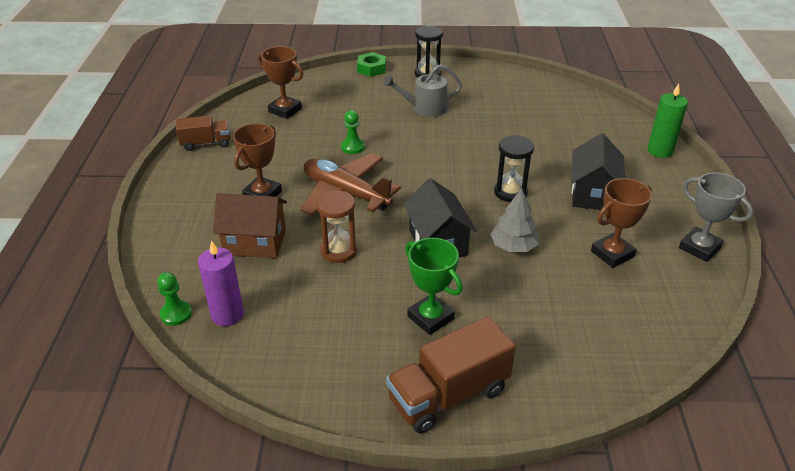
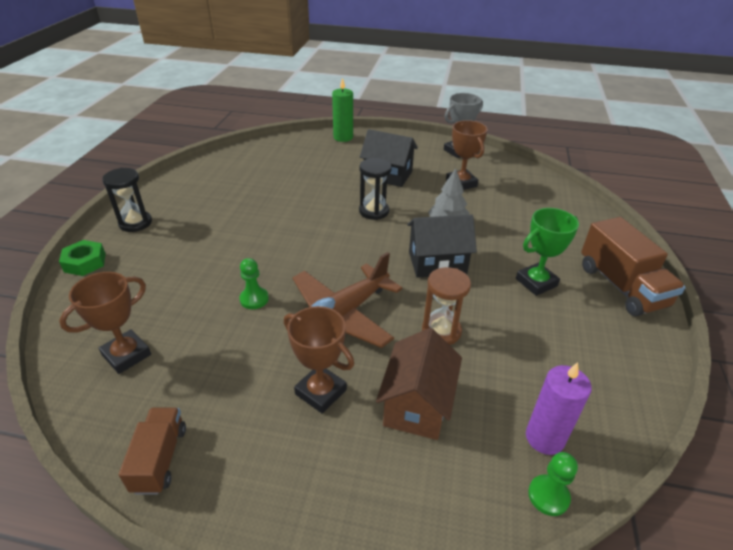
camera: 80 degrees left, 0 degrees up
(425, 108) = (206, 235): grey watering can -> none

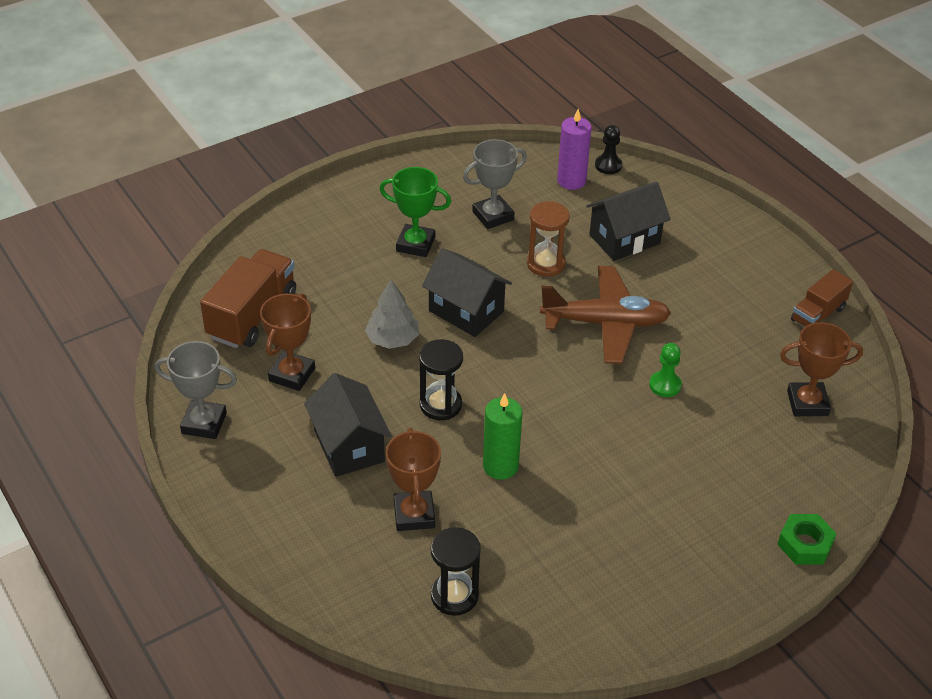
camera: 135 degrees left, 5 degrees up
(135, 223) = (719, 576): black hourglass -> black hourglass (454, 596)
(320, 392) = (680, 285): brown trophy -> brown trophy (414, 514)
(343, 137) = (297, 566): green candle -> green candle (500, 466)
(417, 405) = (624, 239): brown house -> black house
(535, 343) = (493, 216): none -> grey trophy
(548, 496) = (608, 165): green pawn -> black pawn
(621, 286) = (359, 200): brown truck -> brown truck (252, 315)

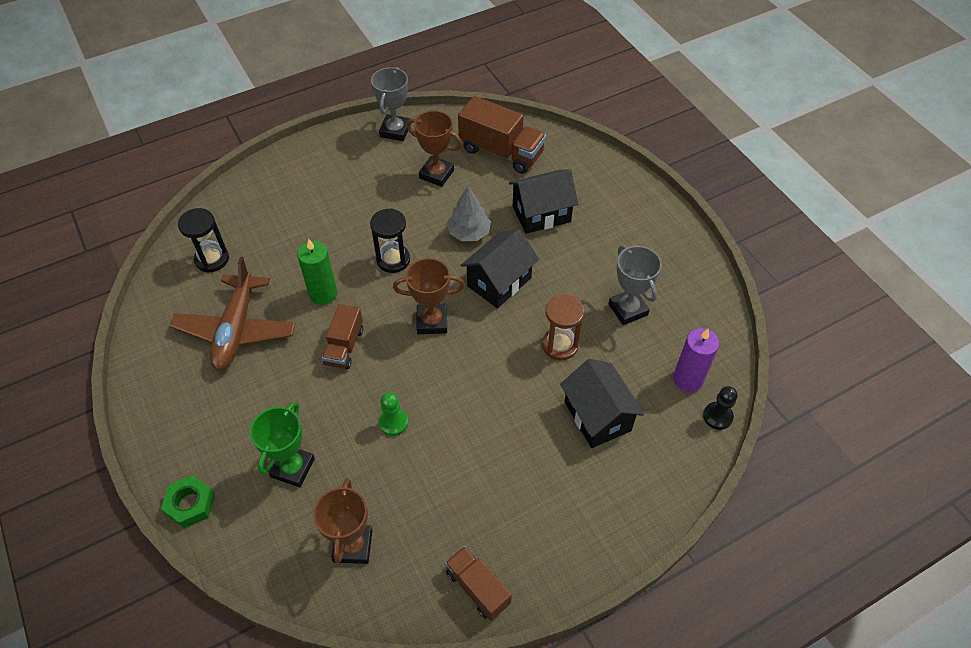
camera: 95 degrees right, 10 degrees up
(349, 446) = (360, 205): black house -> black house (541, 214)
(414, 514) = (288, 240): brown trophy -> brown trophy (432, 321)
(415, 244) = (585, 251): green trophy -> green trophy (292, 468)
(575, 436) = (344, 346): none -> brown truck
(605, 323) = (477, 384): brown plane -> brown plane (236, 330)

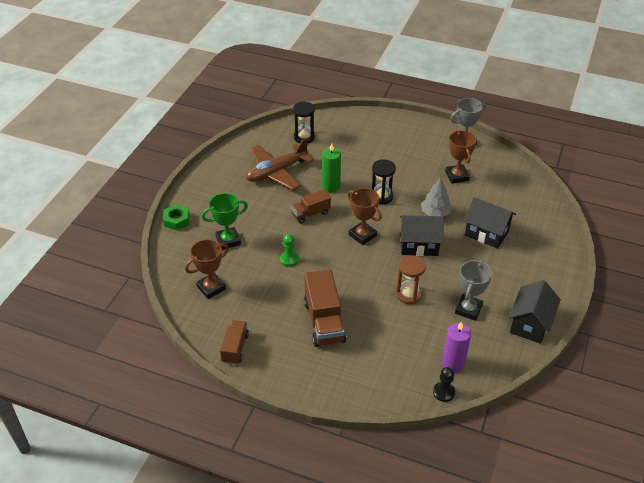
camera: 50 degrees right, 10 degrees down
(501, 152) = (507, 190): brown truck -> brown truck (324, 321)
(597, 416) = (382, 337): black house -> black house (530, 324)

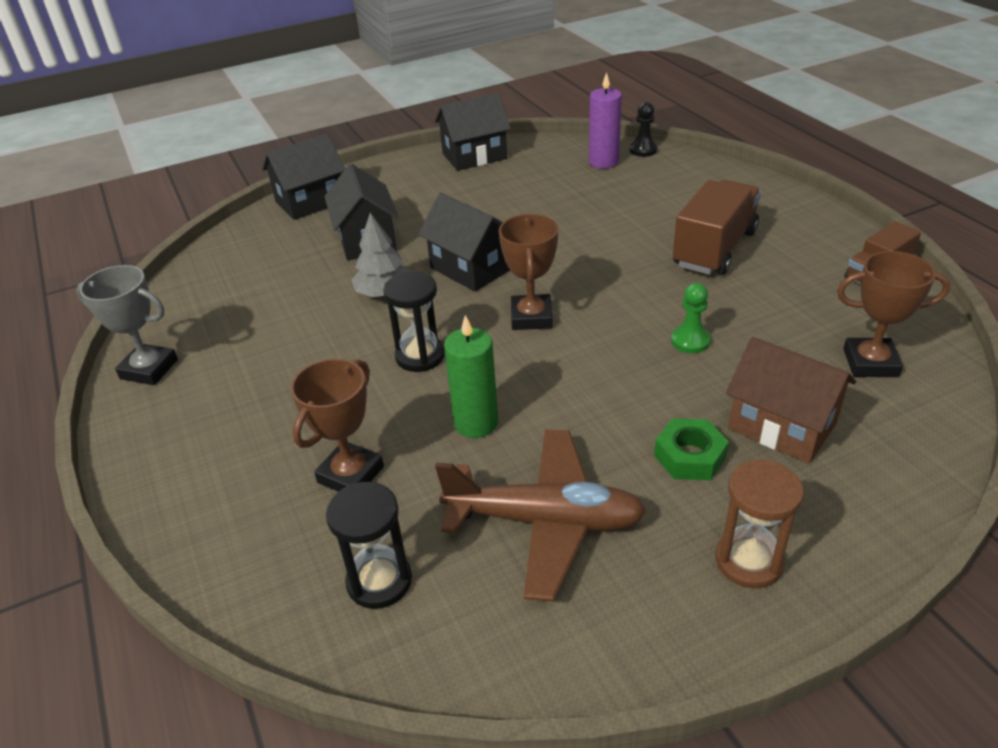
camera: 135 degrees left, 5 degrees down
(176, 220) = (879, 533): green nut -> green nut (689, 456)
(228, 240) = (782, 426): green trophy -> brown house
(310, 214) = (574, 393): brown truck -> none
(409, 294) = (566, 228): brown hourglass -> brown hourglass (749, 561)
(457, 176) = (264, 324): brown trophy -> brown trophy (350, 474)
(468, 309) = (517, 189): grey trophy -> none
(552, 239) = (310, 202): none -> black house

